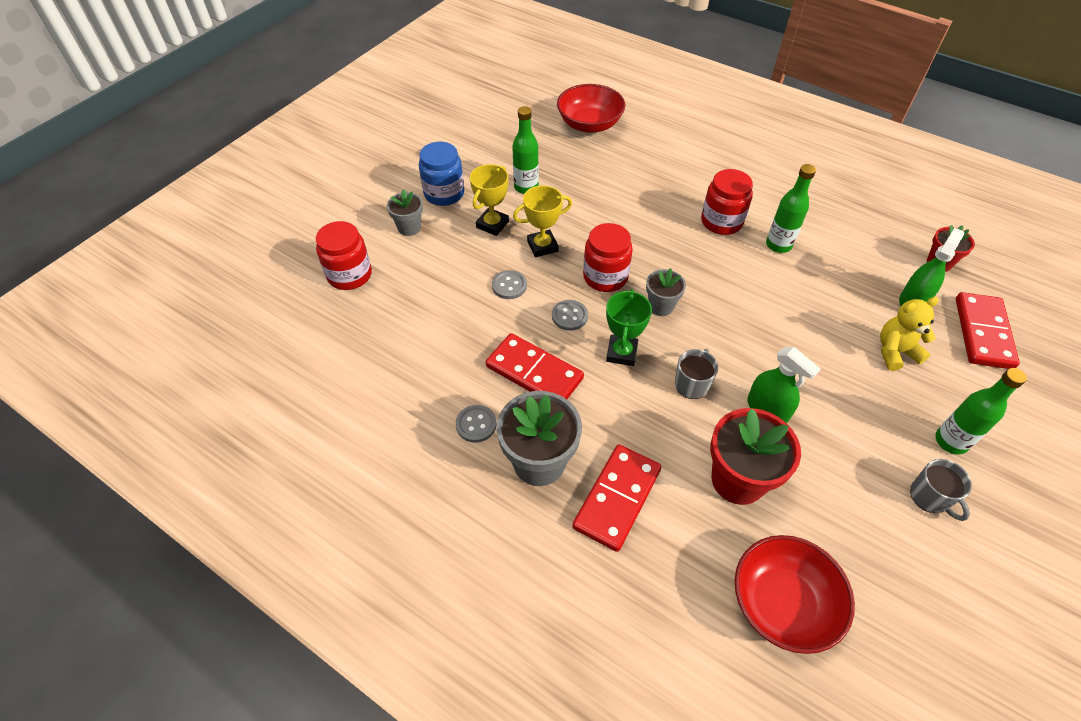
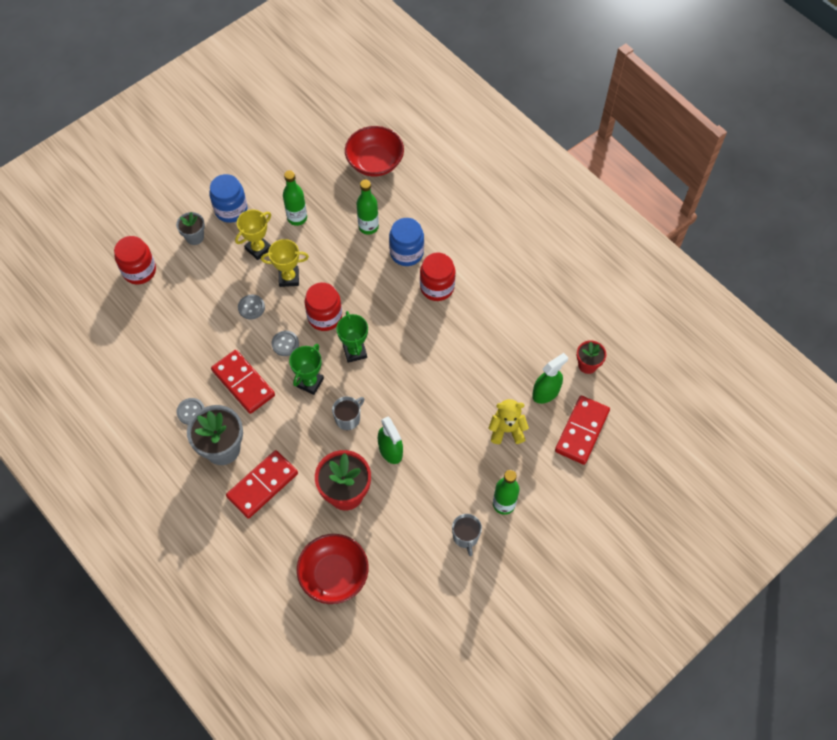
camera: 15 degrees right, 10 degrees up
(661, 306) = (355, 351): grey flower pot -> green trophy
(668, 196) = (406, 253): none -> blue jar
(778, 245) = (470, 319): green bottle -> green bottle (368, 227)

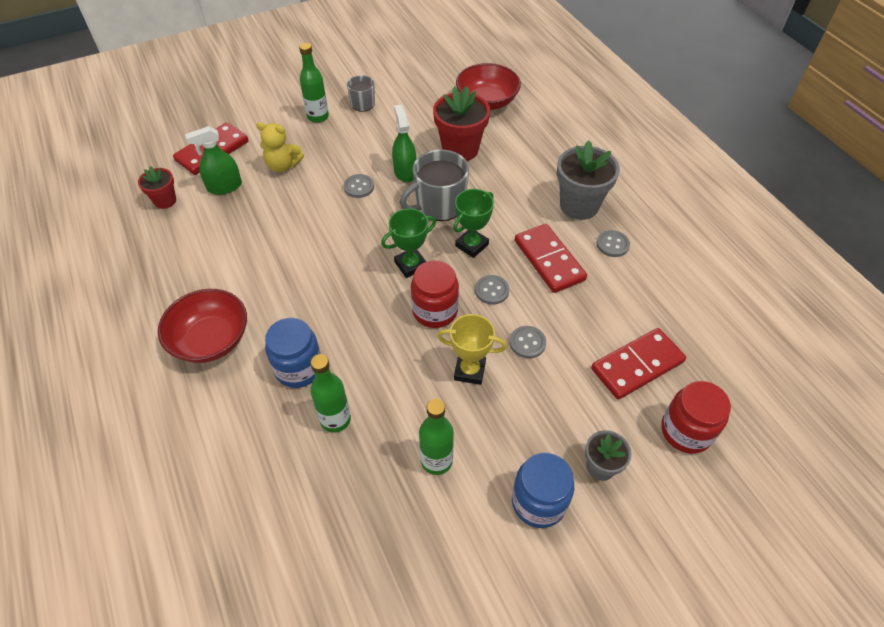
camera: 165 degrees left, 10 degrees down
(258, 248) = (505, 424): yellow trophy -> none
(262, 485) = (540, 169): red domino -> red domino (637, 365)
(348, 418) = (439, 205): grey mug -> grey mug, size x1.74
(355, 351) = (411, 265): green trophy -> green trophy turned 60 degrees clockwise
(375, 162) = (281, 534): red bowl -> red bowl (211, 340)
(426, 421) = (359, 187): none -> grey button
(437, 287) = (281, 315): red jar -> none

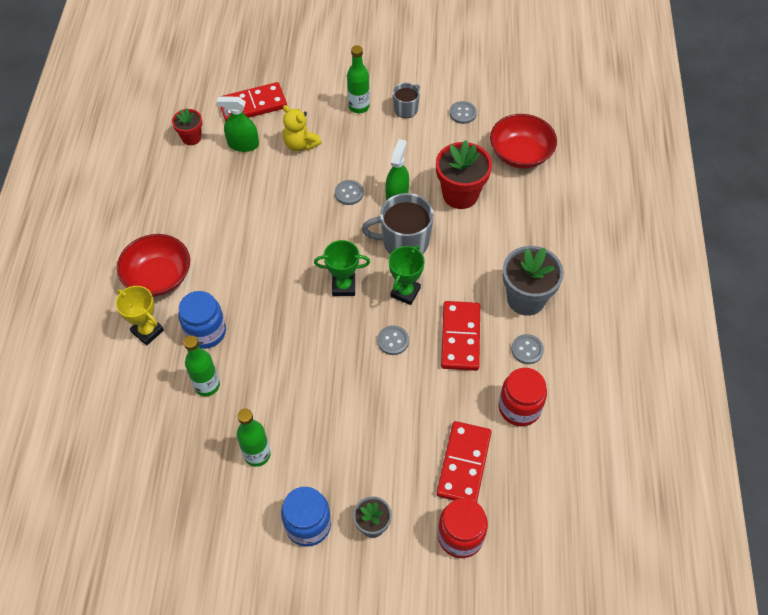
camera: 30 degrees right, 5 degrees up
(435, 311) = (336, 336): red jar -> red jar (519, 408)
(469, 371) = (328, 399): yellow trophy -> yellow trophy (147, 331)
(472, 245) = (405, 292): green trophy -> green trophy turned 45 degrees counterclockwise
(527, 343) = (389, 399): grey button -> grey button (462, 113)
(637, 365) = (463, 464): red domino -> red domino turned 75 degrees counterclockwise

